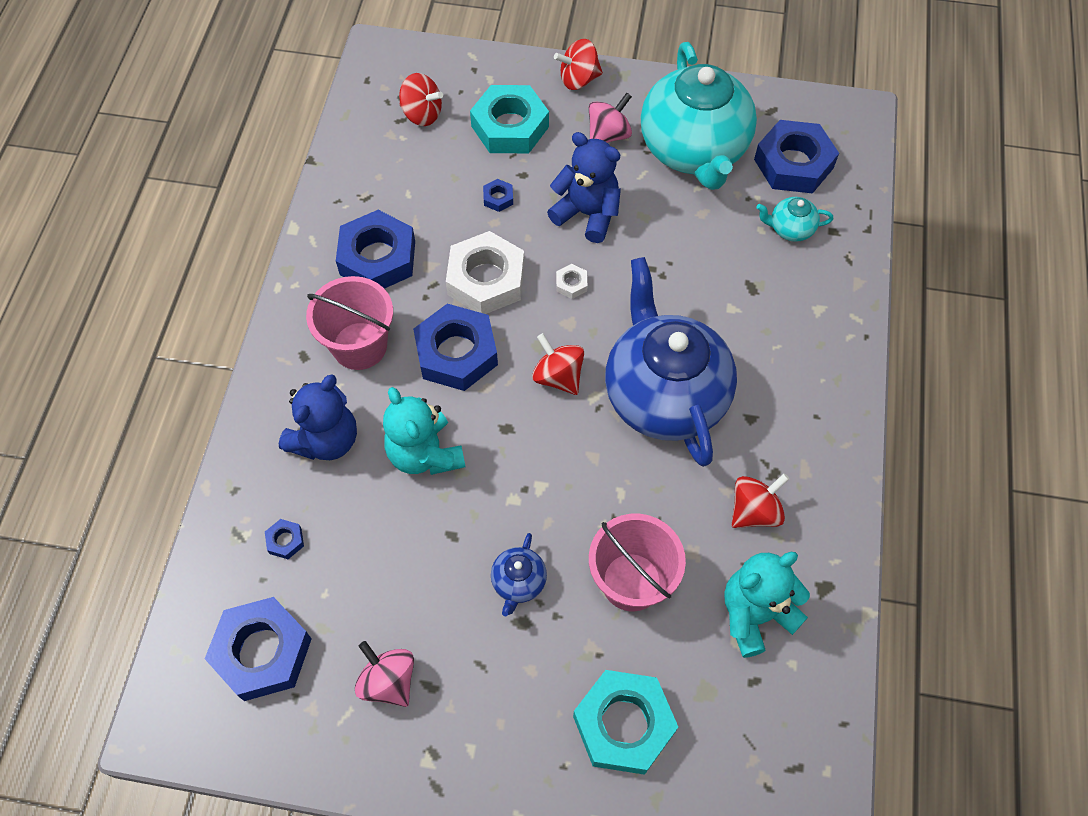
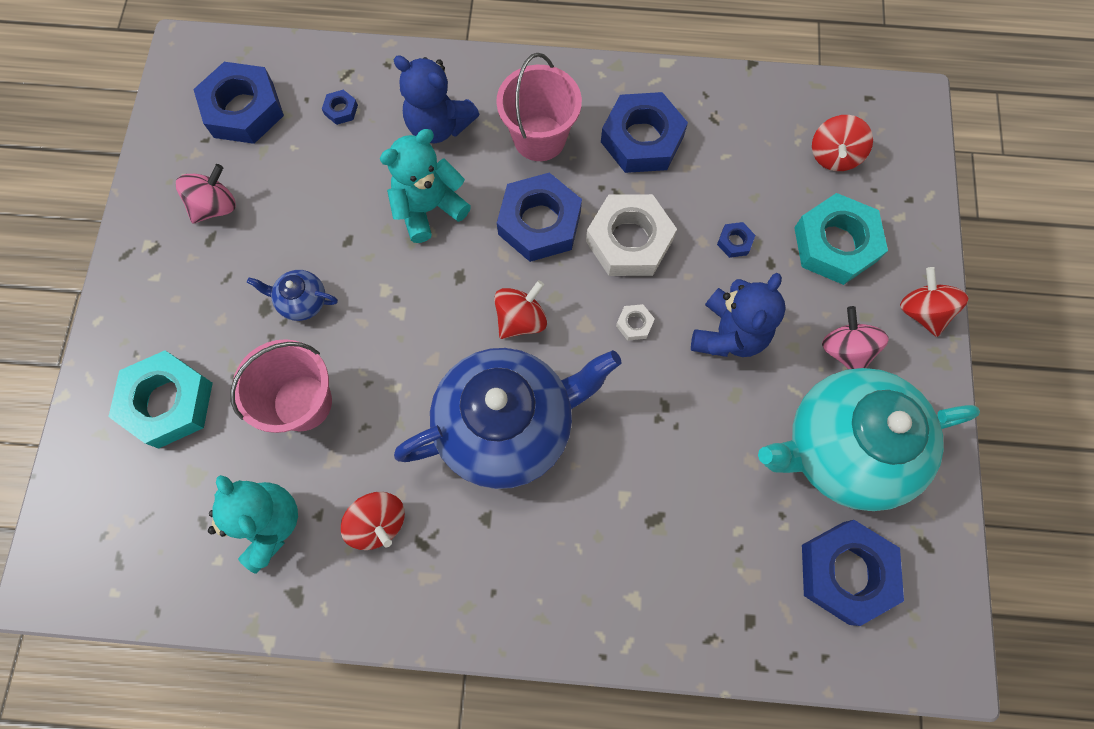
camera: 85 degrees right, 10 degrees up
(608, 135) = (845, 350): pink spinning top -> pink spinning top turned 150 degrees counterclockwise
(790, 229) = (744, 566): turquoise teapot -> none

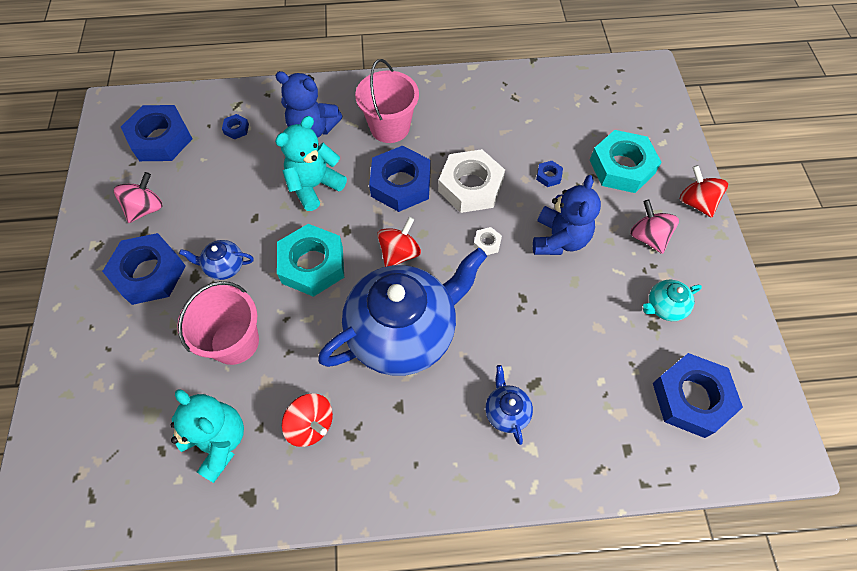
camera: 10 degrees left, 10 degrees down
(168, 402) = (122, 360): turquoise nut -> turquoise nut (312, 264)
(613, 548) = (506, 411): none -> blue teapot
(642, 139) = (465, 118): blue nut -> blue nut (149, 273)
(833, 156) = (605, 110): red spinning top -> none
(842, 448) = (664, 307): turquoise teapot -> turquoise teapot, size x0.40

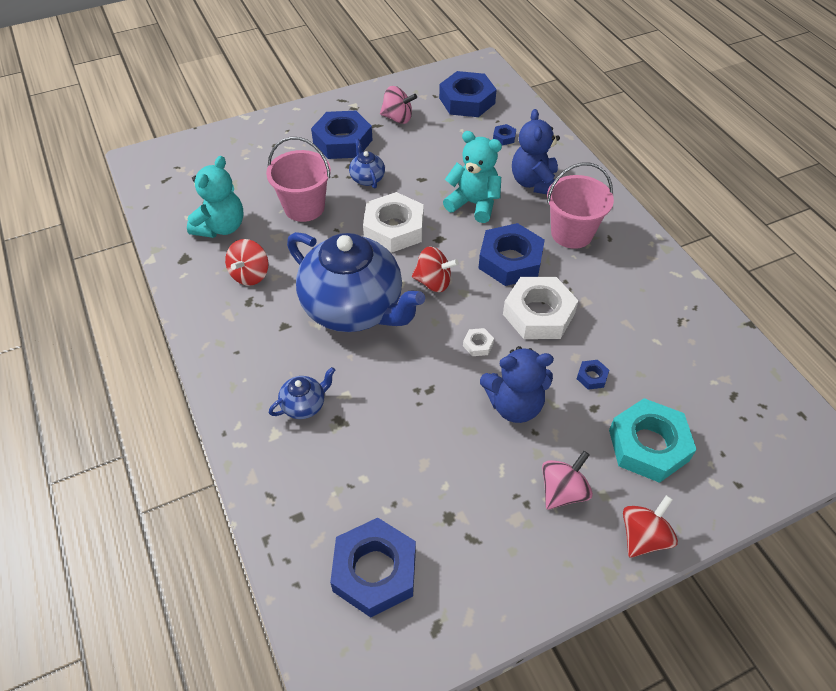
camera: 70 degrees right, 10 degrees down
(312, 264) = (394, 228): turquoise nut -> white nut
(664, 307) = (477, 524): turquoise teapot -> none

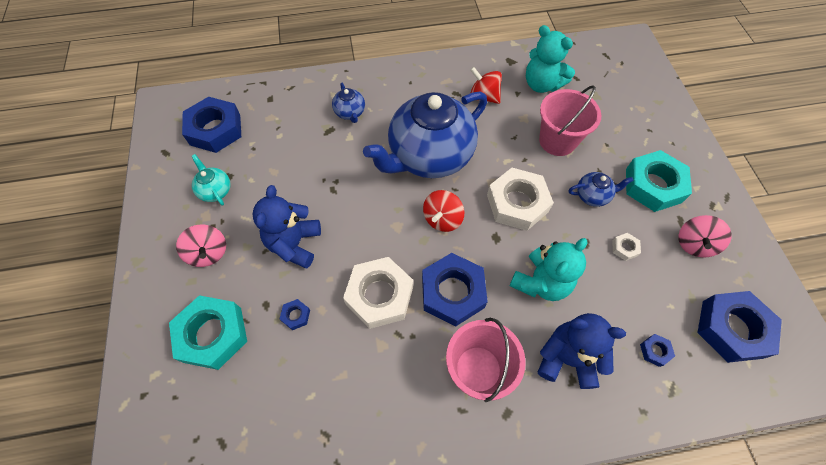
camera: 105 degrees right, 10 degrees up
(342, 141) = (653, 185): blue nut -> turquoise nut
(476, 523) = (215, 190): none -> turquoise teapot
(478, 344) = (363, 235): white nut -> white nut (624, 248)
(643, 536) = (147, 295): red spinning top -> none

